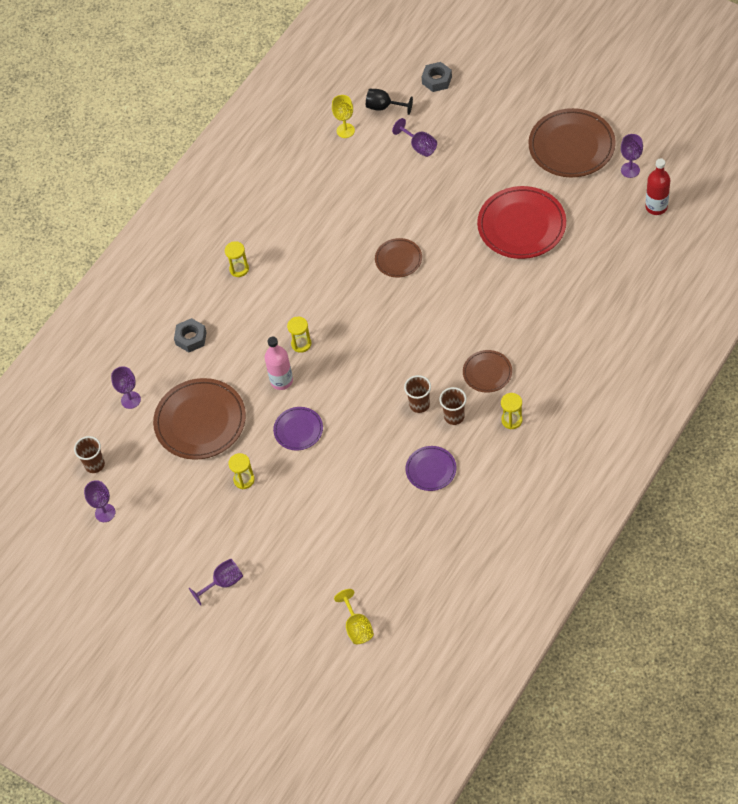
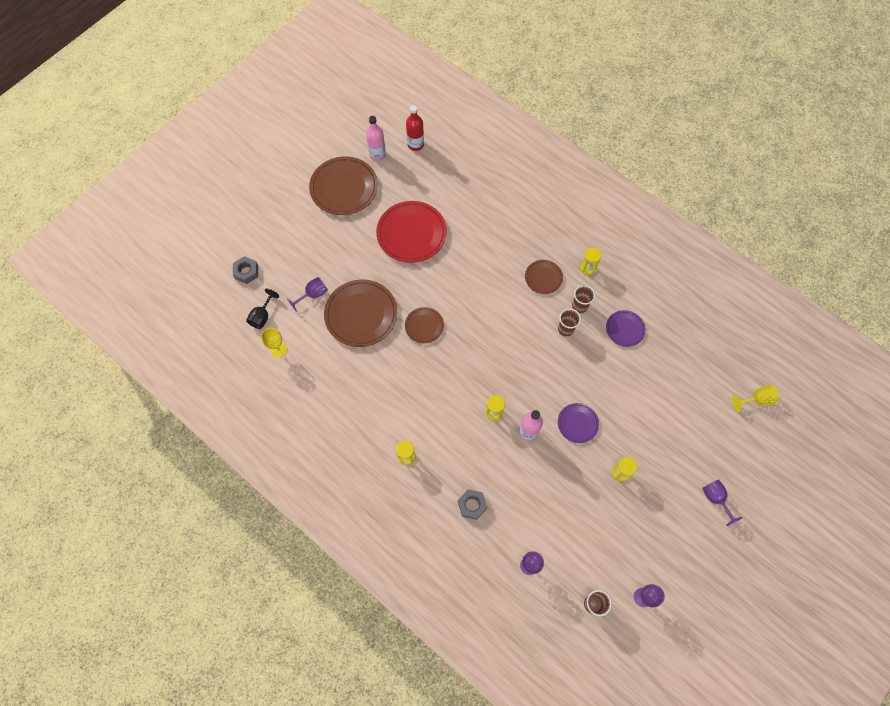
camera: 90 degrees left, 10 degrees up
(200, 421) = (559, 504): brown plate -> brown plate (361, 314)
(630, 170) = (377, 154): purple goblet -> pink bottle

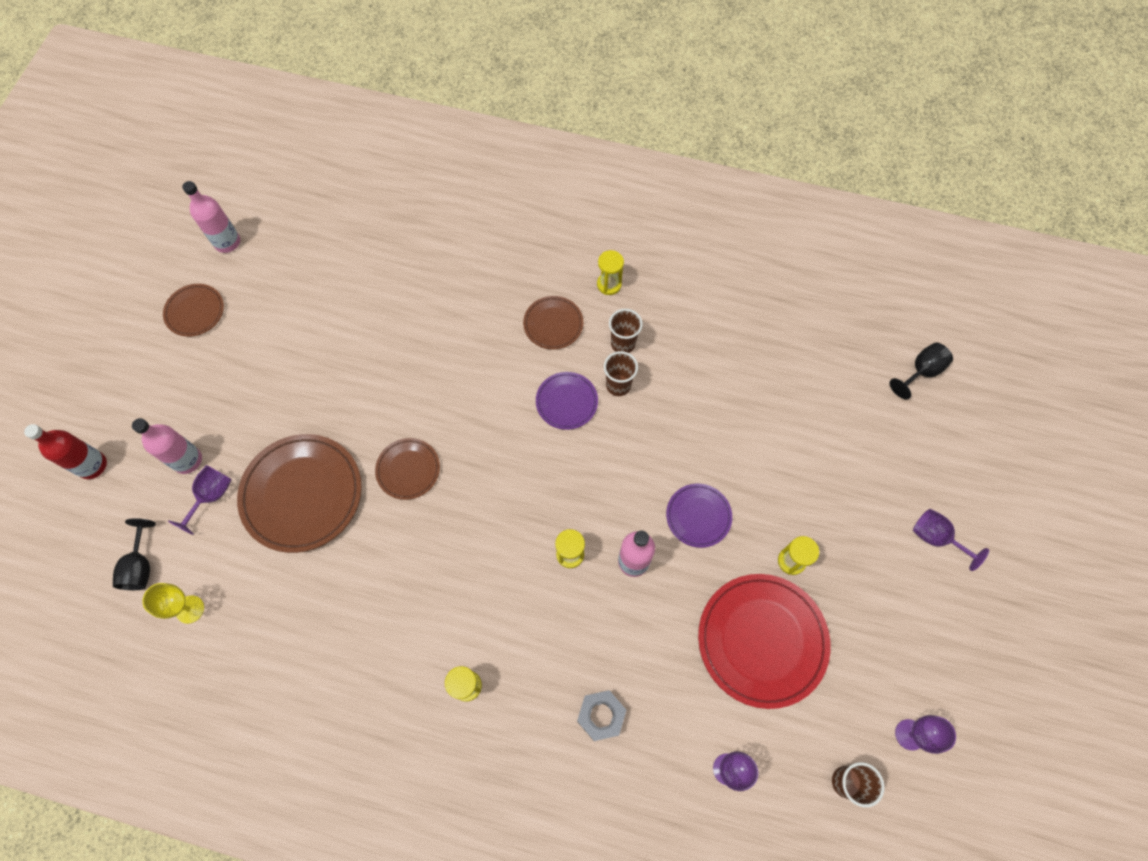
camera: 25 degrees left, 0 degrees up
(246, 272) = (85, 506): grey nut -> none
(308, 270) = (187, 460): none -> pink bottle
(344, 188) = (195, 312): brown plate -> brown plate, size x0.53
(411, 233) = (329, 338): red plate -> red plate (762, 640)
(415, 144) = (280, 206): red bottle -> red bottle (92, 465)
(625, 329) = (700, 350): purple plate -> purple plate (566, 402)
(757, 399) = (921, 372): yellow goblet -> black goblet

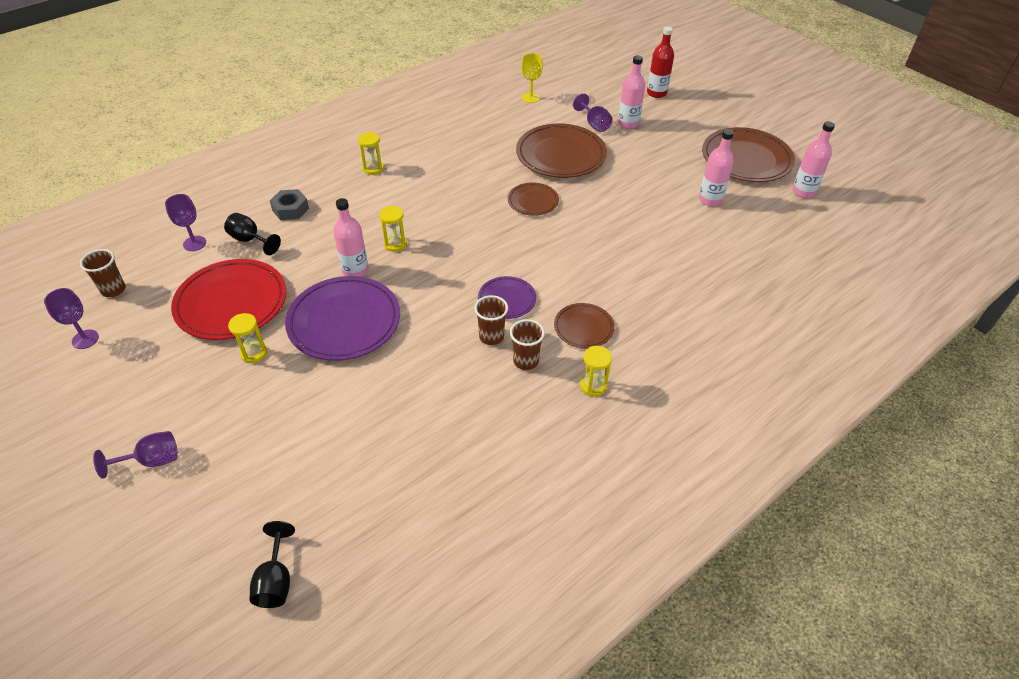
camera: 125 degrees right, 20 degrees down
(141, 566) = (574, 91): black goblet -> black goblet (250, 240)
(195, 312) = (746, 159): brown plate -> brown plate, size x1.88
(294, 313) = (710, 199): none -> pink bottle
(698, 516) = (344, 321): purple plate -> purple plate, size x1.88

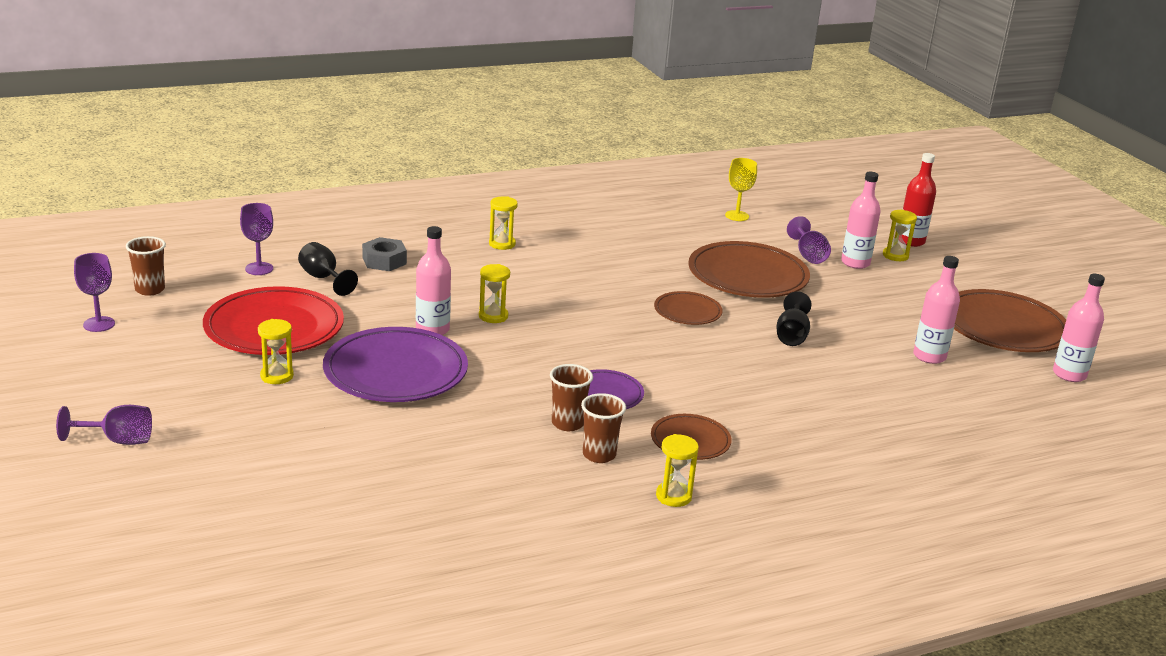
camera: 15 degrees right, 20 degrees down
(275, 581) = (201, 573): black goblet -> black goblet (791, 335)
(652, 109) = (895, 256): none -> yellow hourglass

